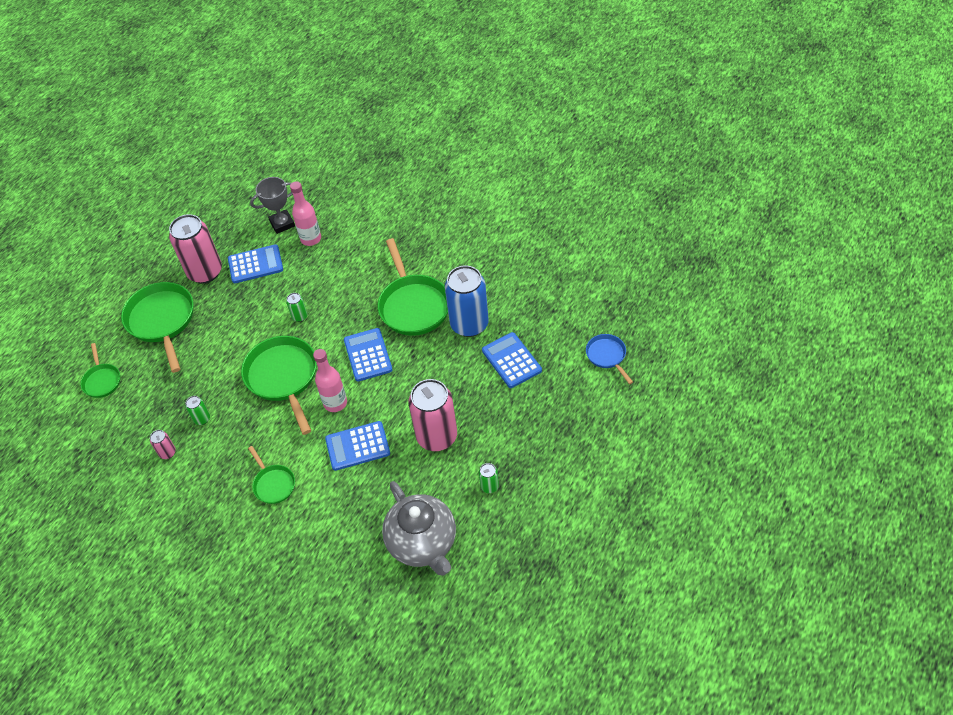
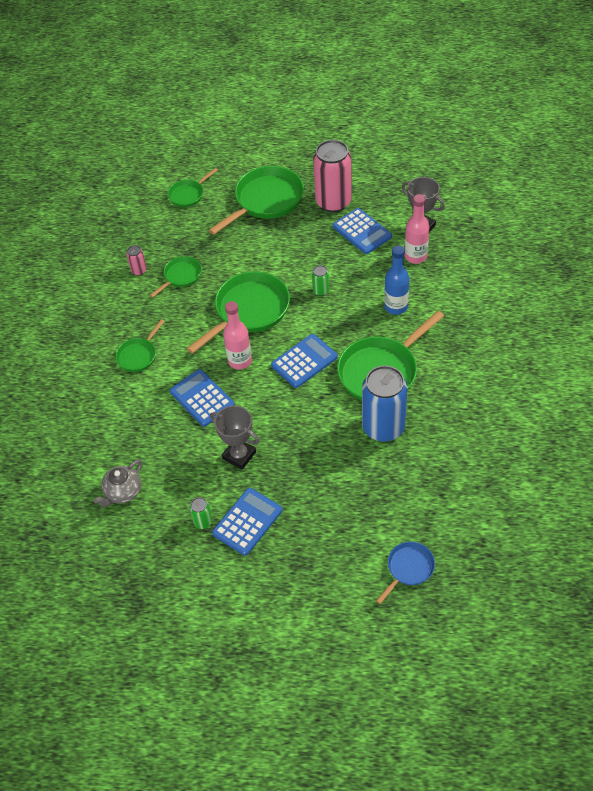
camera: 65 degrees right, 0 degrees up
(202, 419) = (181, 276): green can -> green pan
(354, 271) = (396, 307): none -> blue bottle
(423, 543) = (123, 492): grey teapot -> grey teapot, size x0.55
(437, 436) = (239, 455): pink can -> grey trophy
(511, 360) = (357, 482): blue calculator -> blue calculator (247, 522)

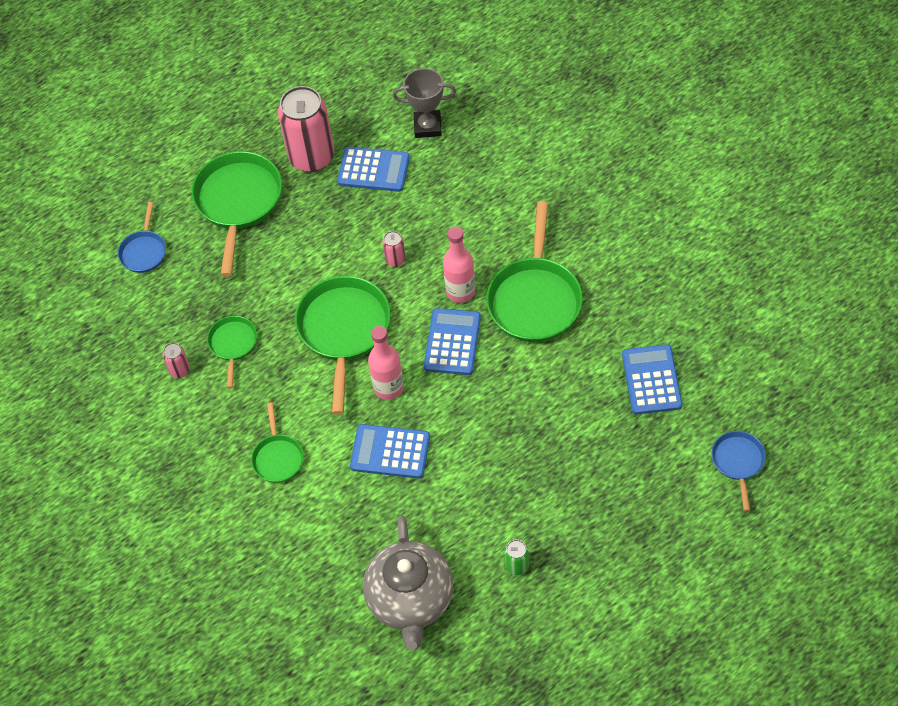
camera: 40 degrees left, 5 degrees up
(123, 492) = (411, 600): grey teapot -> grey teapot, size x1.82
(188, 194) = (144, 251): green pan -> blue pan
(239, 455) = (485, 479): grey trophy -> none
(247, 522) = (557, 533): blue calculator -> blue calculator (651, 380)
(321, 291) = (395, 260): green can -> pink can
(383, 427) = (590, 351): blue can -> none
(396, 307) = (485, 225): blue bottle -> none
(415, 256) = (453, 161): pink bottle -> pink bottle (460, 291)

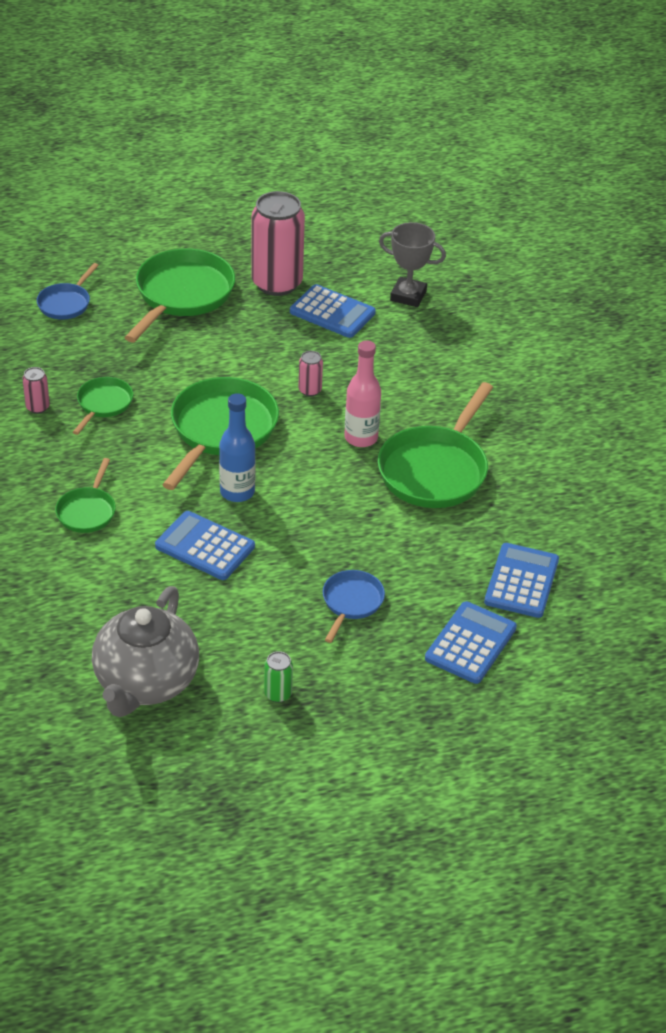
camera: 15 degrees right, 15 degrees down
(388, 387) = (237, 492): pink bottle -> blue bottle
(452, 342) = (326, 477): blue calculator -> blue calculator (470, 643)
(738, 462) = (577, 688): blue pan -> blue pan (351, 603)

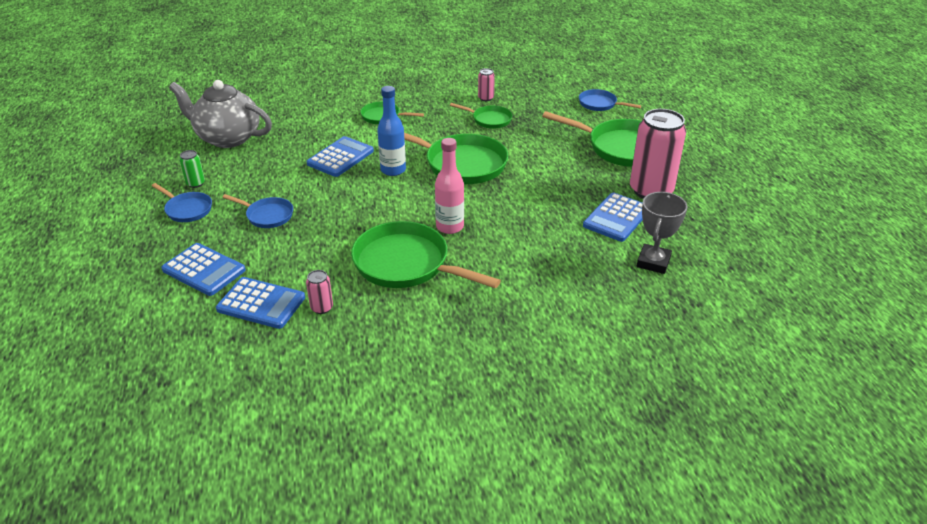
camera: 95 degrees right, 5 degrees down
(310, 390) = (509, 203): pink can -> pink can (322, 308)
(343, 689) = (187, 209): none -> blue pan

